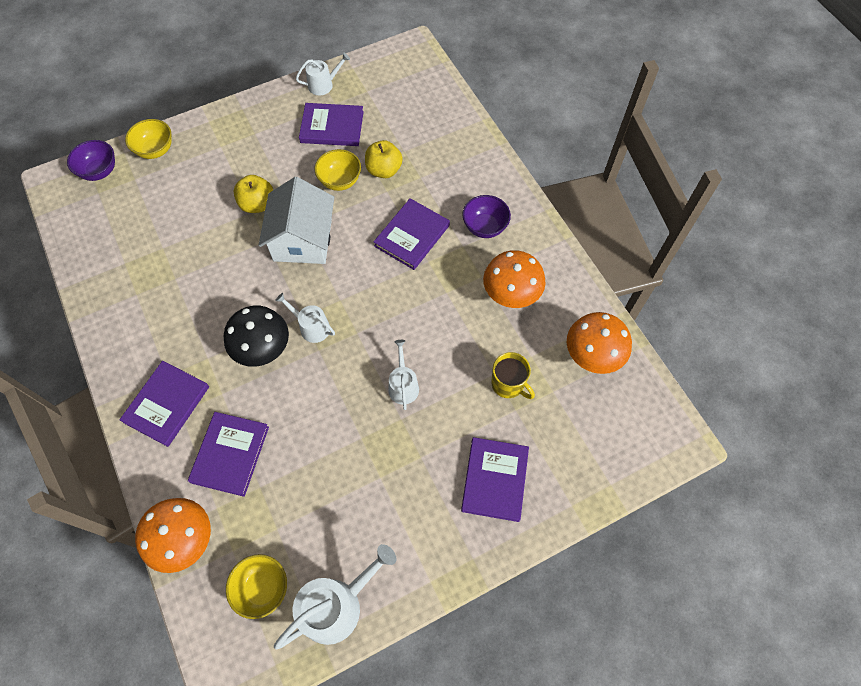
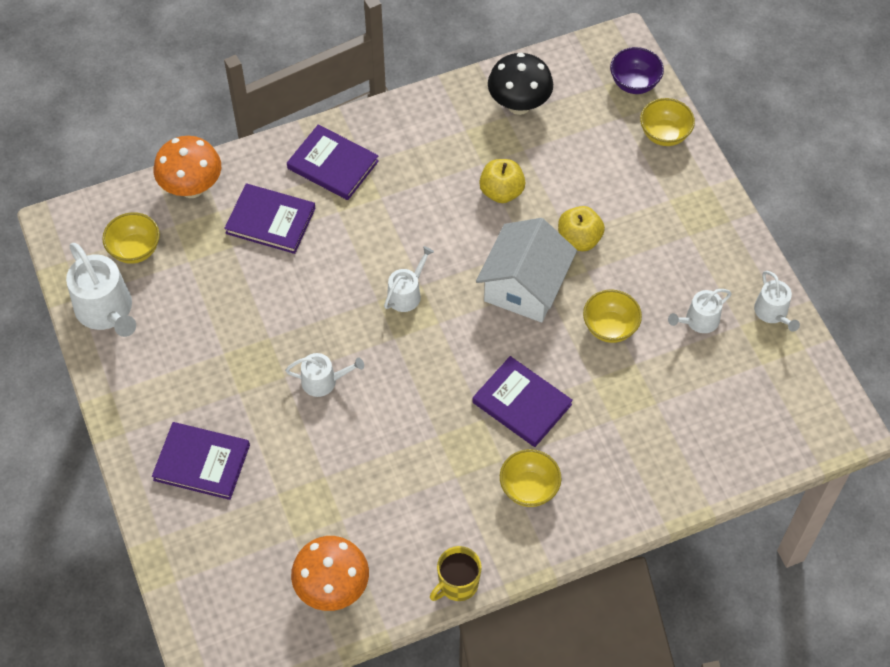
camera: 95 degrees right, 5 degrees down
(263, 350) = (384, 248): black mushroom -> black mushroom (519, 105)
(303, 239) = (525, 286): white house -> white house turned 75 degrees counterclockwise
(332, 127) = (698, 321): purple book -> white watering can
(384, 170) = (625, 378): yellow apple -> yellow apple (501, 192)
(484, 227) = (529, 488): purple bowl -> yellow bowl
(508, 384) = (310, 490): yellow mug -> yellow mug (457, 584)
(510, 295) = (426, 507): orange mushroom -> none

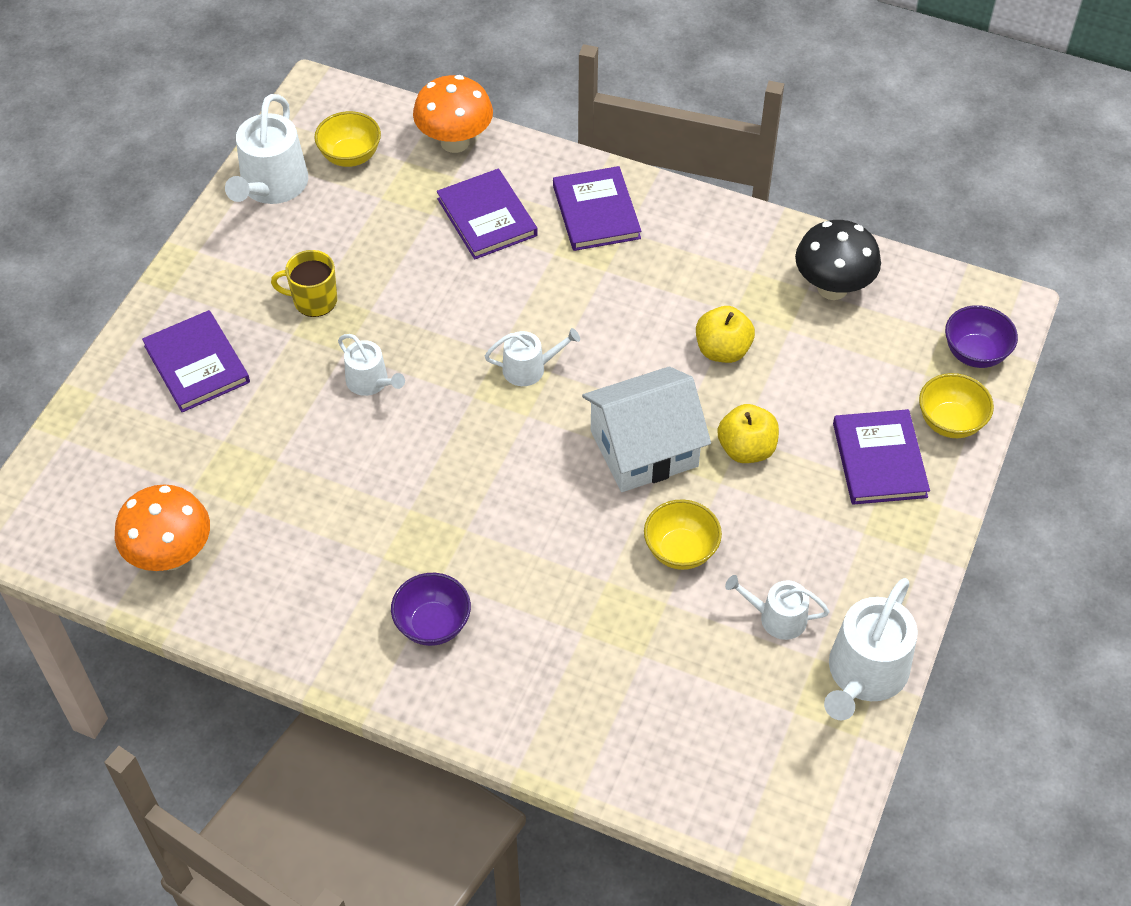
camera: 45 degrees right, 5 degrees down
(457, 584) = (273, 648): yellow mug -> yellow mug (314, 301)
(522, 403) = (517, 546): purple book -> purple book (879, 460)
(529, 488) = (433, 624): yellow bowl -> purple bowl
(773, 313) = (864, 674): white watering can -> white watering can, size x1.73

